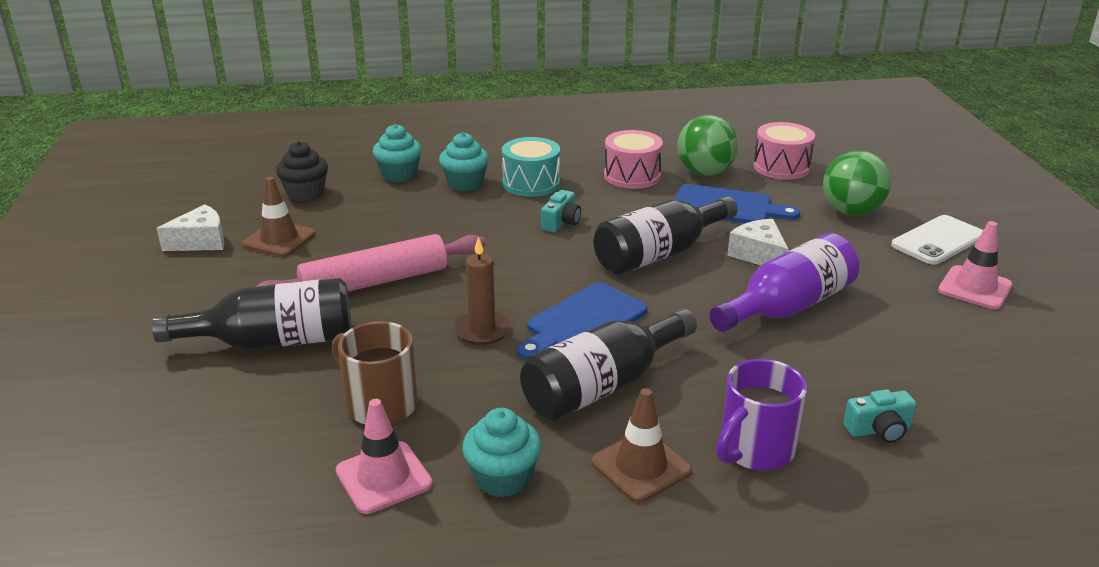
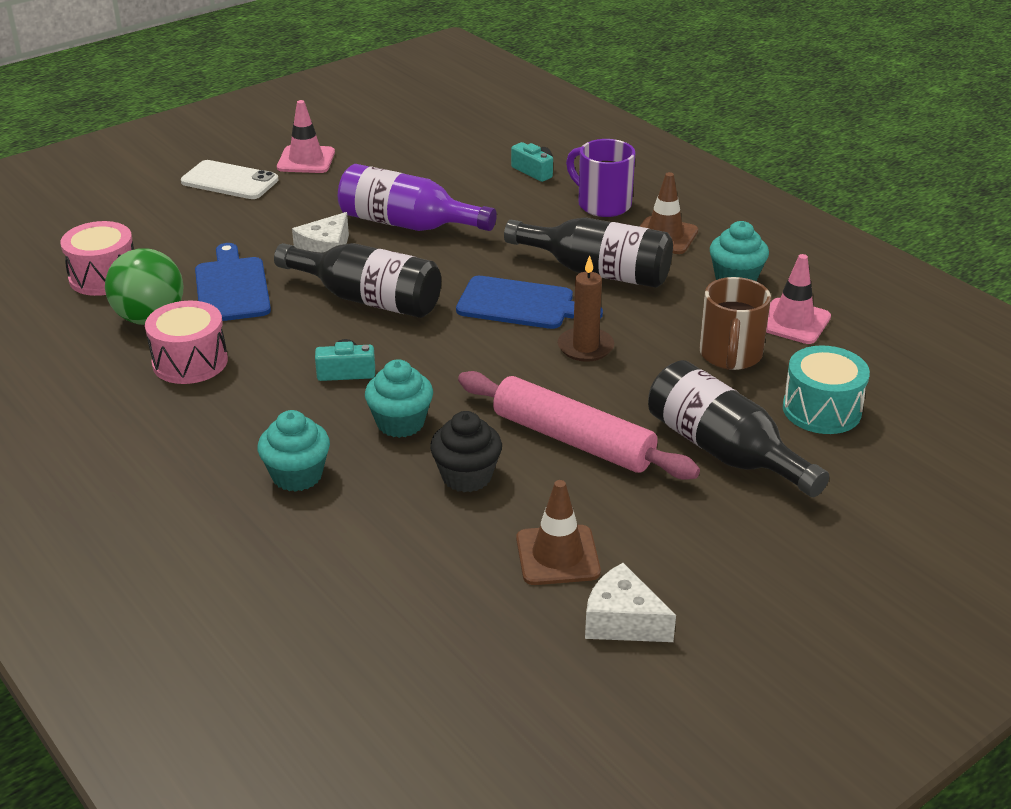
camera: 120 degrees left, 5 degrees up
(305, 193) = (428, 602): black cupcake -> black cupcake (466, 476)
(399, 175) = (310, 543): turquoise cupcake -> turquoise cupcake (400, 423)
(531, 183) = (261, 425): turquoise drum -> turquoise drum (821, 410)
(754, 450) = (602, 204): purple mug -> purple mug turned 150 degrees counterclockwise
(851, 212) = (196, 224): green ball -> none

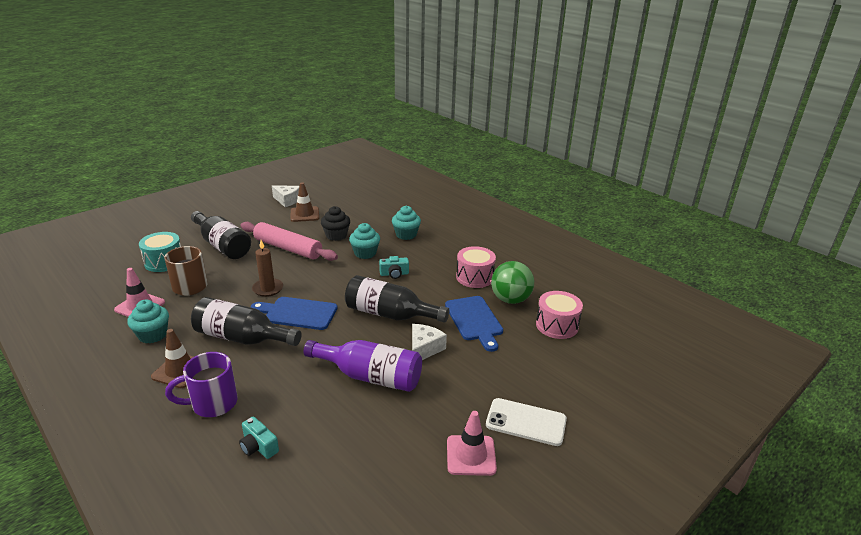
camera: 175 degrees right, 5 degrees down
(602, 204) = (212, 404): purple mug -> purple mug turned 120 degrees clockwise

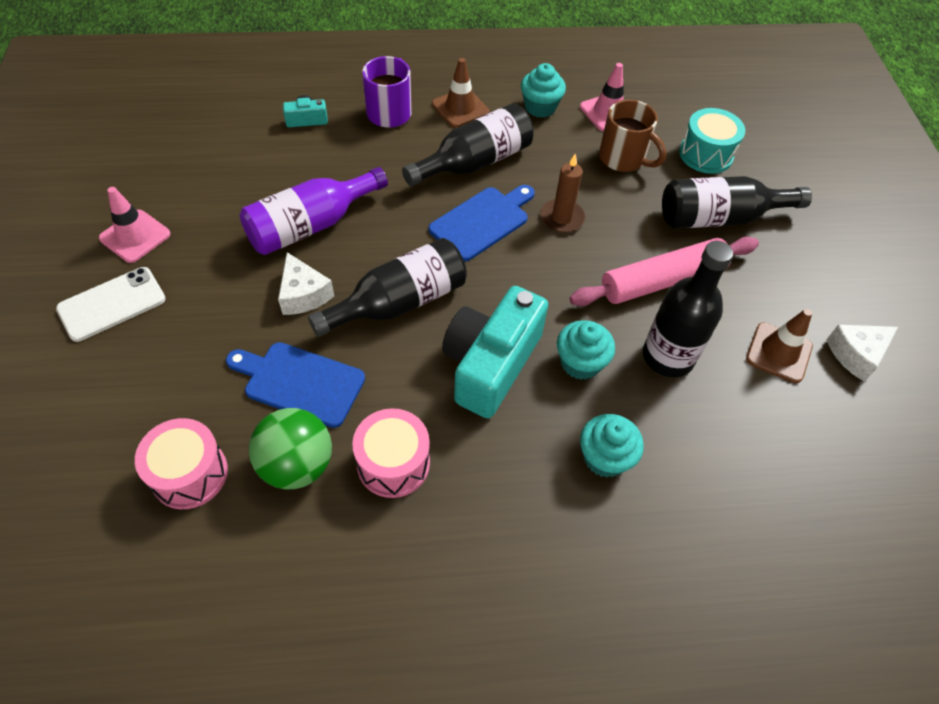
camera: 125 degrees right, 25 degrees up
(336, 235) = (668, 357): black cupcake -> black bottle
(394, 274) = (490, 364): turquoise camera -> turquoise camera, size x2.32

